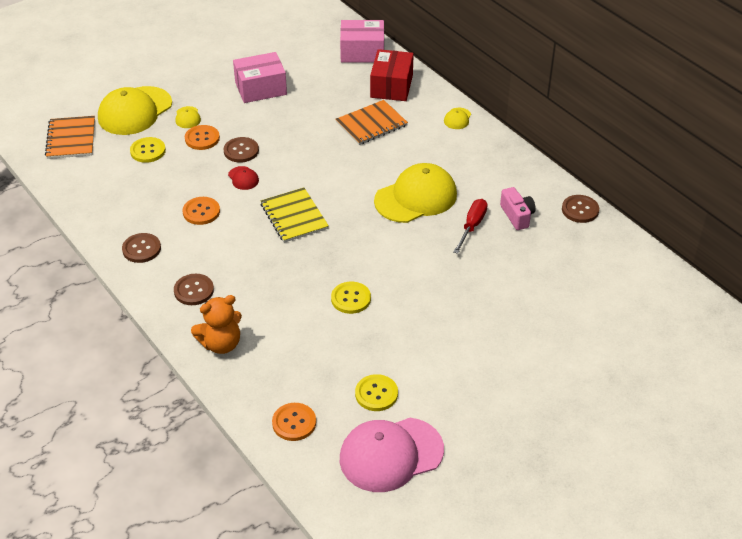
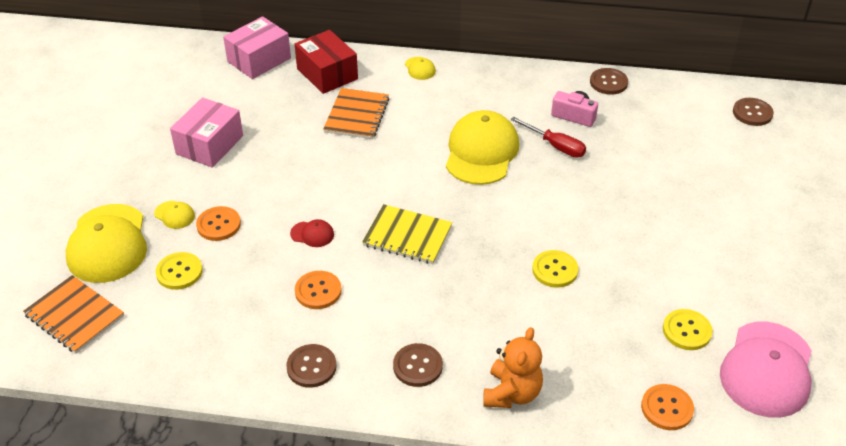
camera: 45 degrees left, 0 degrees up
(241, 151) = (274, 211): brown button -> brown button (752, 113)
(472, 226) = (555, 146): red screwdriver -> red screwdriver turned 150 degrees clockwise

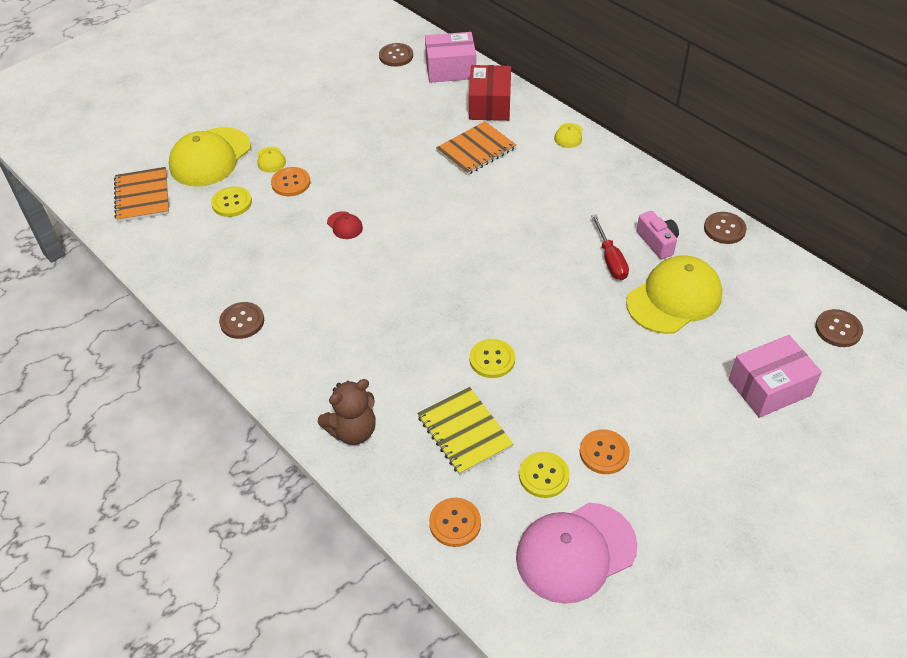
camera: 40 degrees right, 5 degrees up
(210, 145) = (347, 119): pink box -> pink box (769, 387)
(318, 291) = (304, 270): orange button -> orange button (604, 453)
(407, 236) = (410, 266): yellow notebook -> yellow notebook (464, 432)
(417, 366) = (310, 367): brown button -> brown button (396, 56)
(481, 152) = (541, 231): yellow cap -> yellow cap (674, 298)
(512, 393) = (352, 431): orange teddy bear -> brown teddy bear

